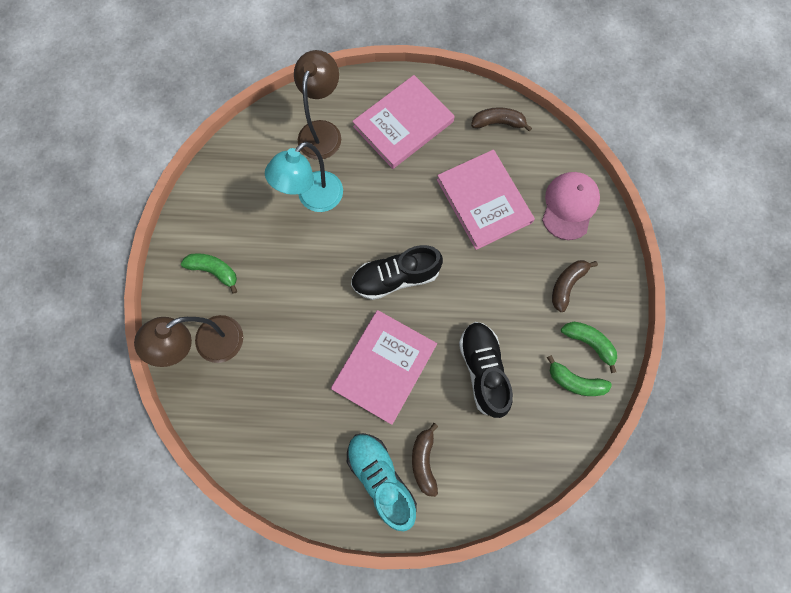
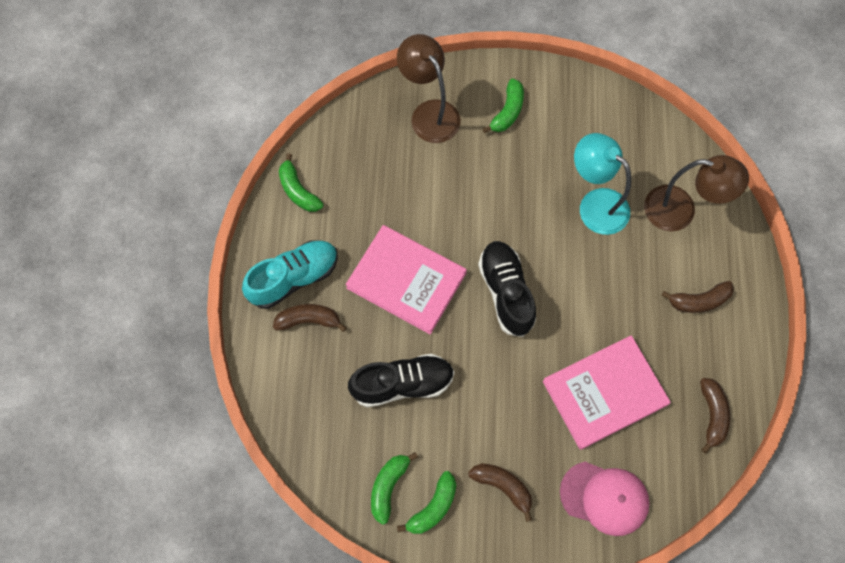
camera: 90 degrees right, 5 degrees down
(287, 477) = (298, 190): none -> green banana
(403, 124) = (699, 301): pink book -> brown banana

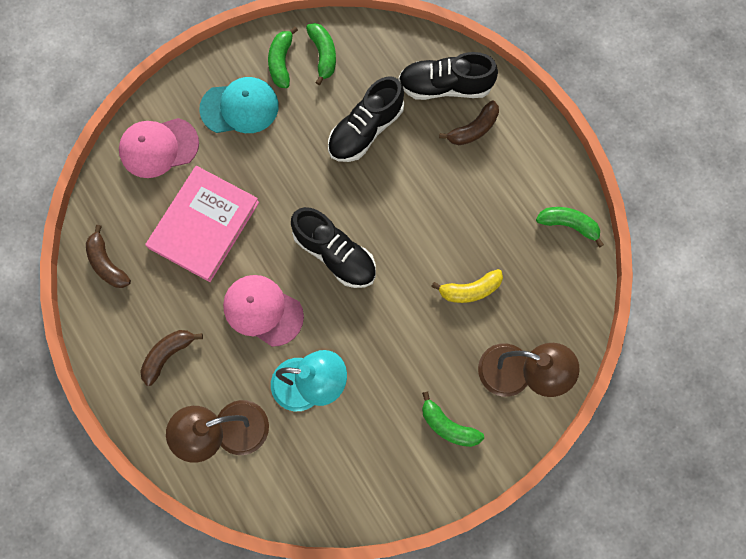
camera: 145 degrees right, 5 degrees up
(294, 278) = (511, 153): turquoise shoe -> none
(301, 376) = (445, 86): none -> black shoe
(406, 280) = (422, 210): pink book -> none
(416, 193) = (470, 290): none -> yellow banana
(503, 486) = (240, 107): brown banana -> turquoise cap
(507, 111) = (448, 426): green banana -> green banana turned 45 degrees counterclockwise
(597, 285) = (263, 310): none -> pink cap

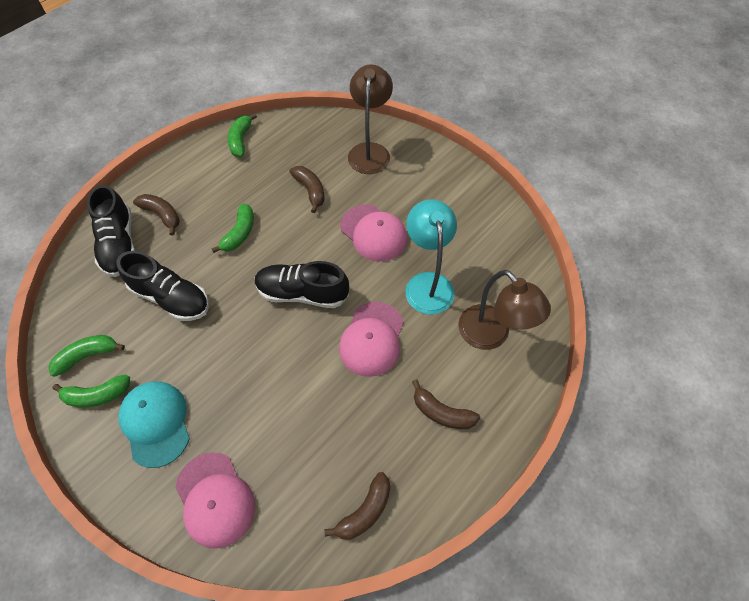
camera: 105 degrees left, 15 degrees down
(204, 225) = (298, 419): pink book -> none
(335, 254) = (302, 293): black shoe -> black shoe turned 105 degrees counterclockwise
(391, 346) = (373, 233): none -> pink cap
(448, 426) = (424, 184): green banana -> green banana (239, 233)
(470, 290) = (310, 190): yellow banana -> brown banana

